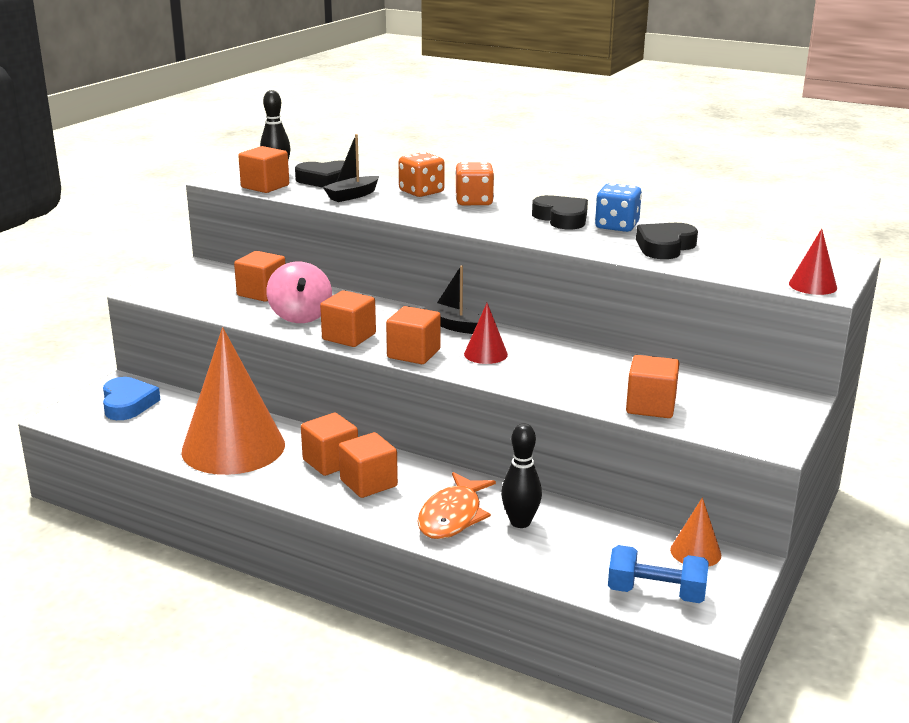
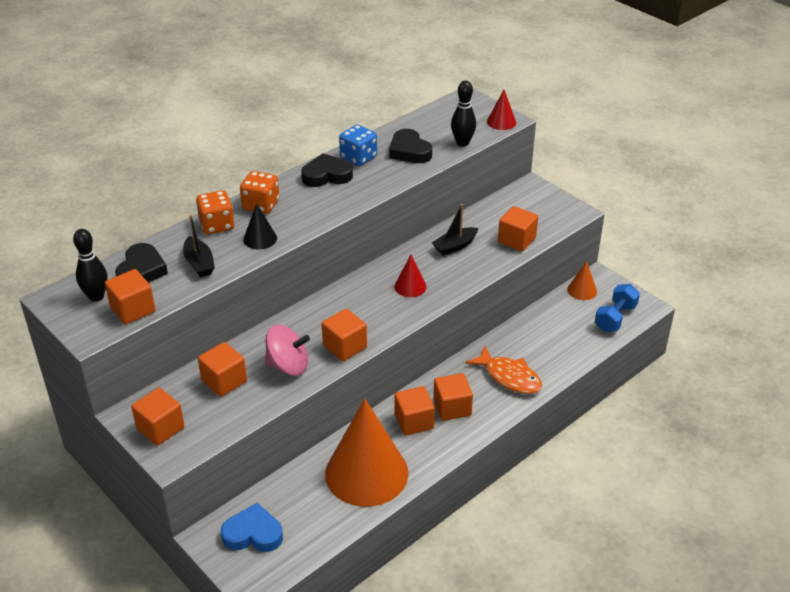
camera: 70 degrees left, 15 degrees up
(413, 210) = (260, 239): none -> black cone
(413, 354) = (392, 320): orange cube -> orange cube (160, 428)
(454, 326) = (355, 290): black boat -> black boat (455, 246)
(520, 522) = (527, 349): black bowling pin -> black bowling pin (462, 143)

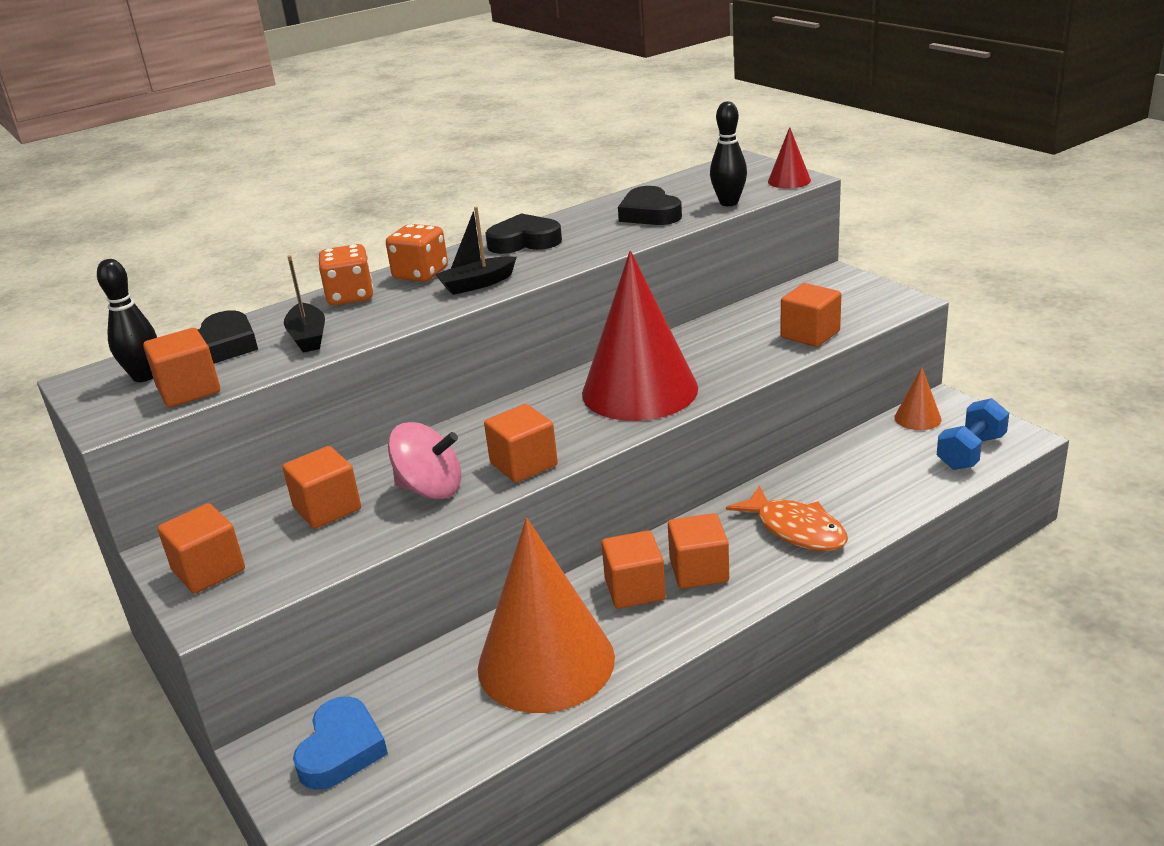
camera: 10 degrees right, 10 degrees down
(253, 534) = (341, 749): blue heart -> blue heart turned 90 degrees clockwise
(260, 239) = (406, 309): black cone -> none
(358, 158) = (575, 223): blue dice -> none
(410, 286) = (639, 390): red cone -> red cone, size x2.36
(455, 246) = (715, 343): black boat -> black boat (477, 284)

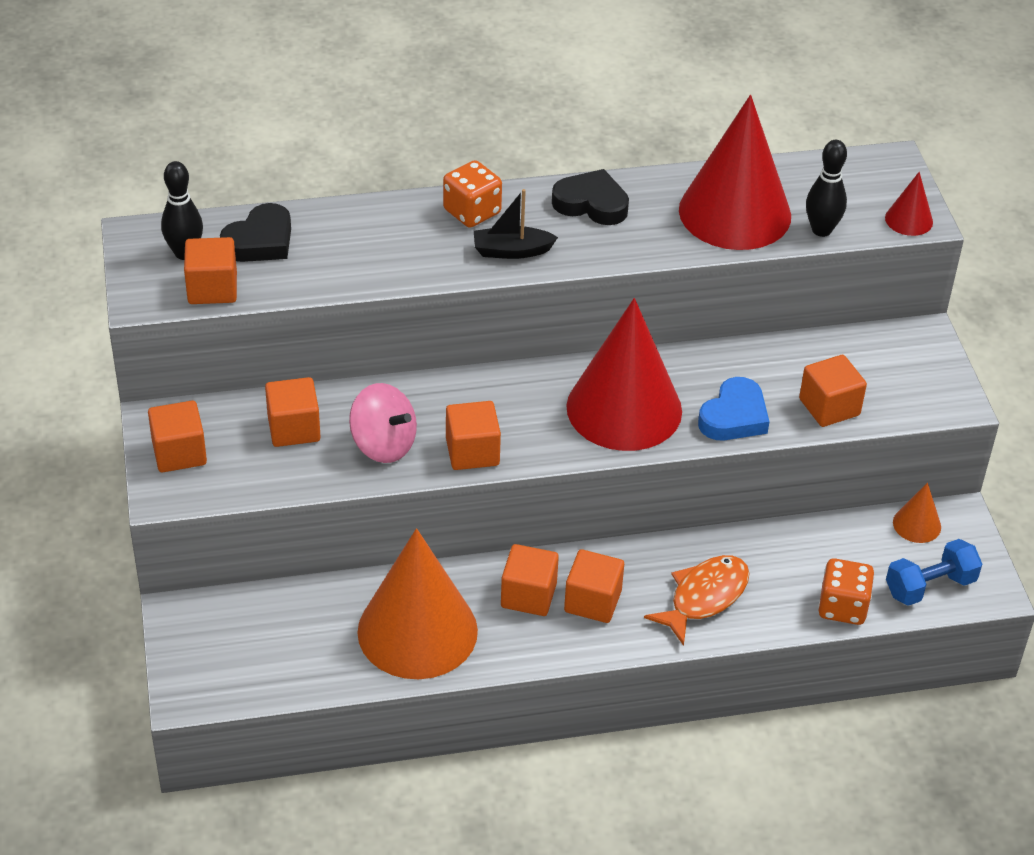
camera: 20 degrees right, 15 degrees up
(308, 337) = (334, 261): black boat -> none
(341, 749) = (230, 636): blue heart -> blue heart (734, 416)
(350, 296) = (395, 217): orange dice -> orange dice (842, 607)
(649, 214) = (735, 212): black heart -> red cone
(796, 529) = (704, 597): orange fish -> orange fish turned 120 degrees counterclockwise

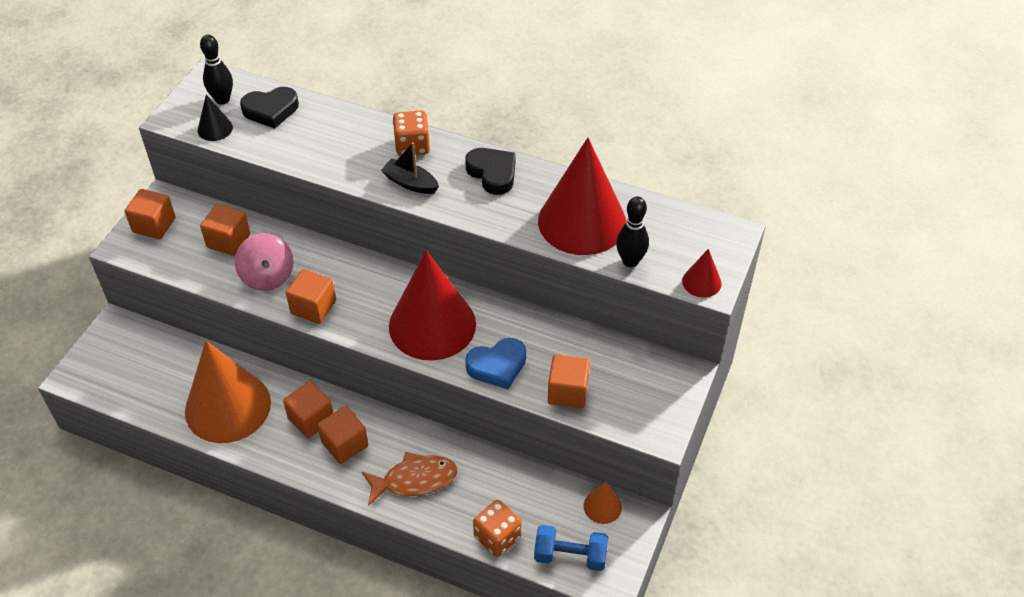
camera: 35 degrees right, 5 degrees up
(212, 288) = (215, 128): orange cube -> black cone

